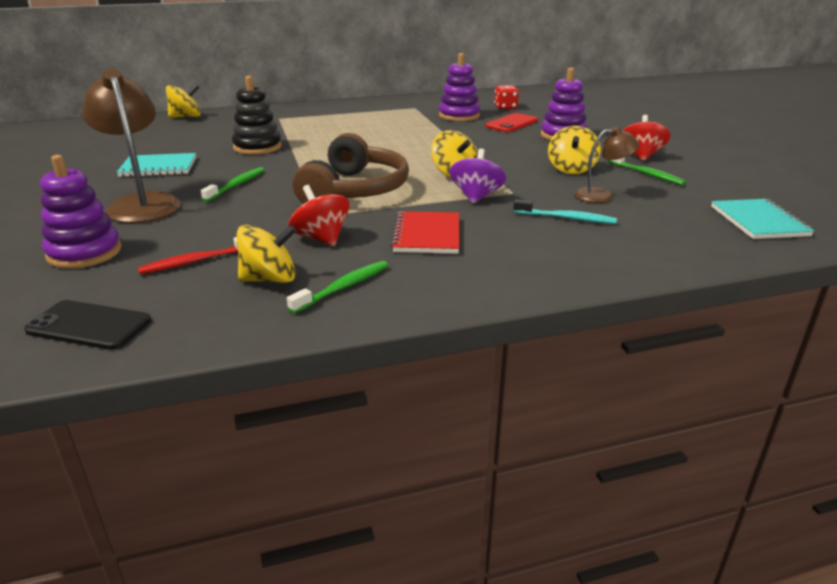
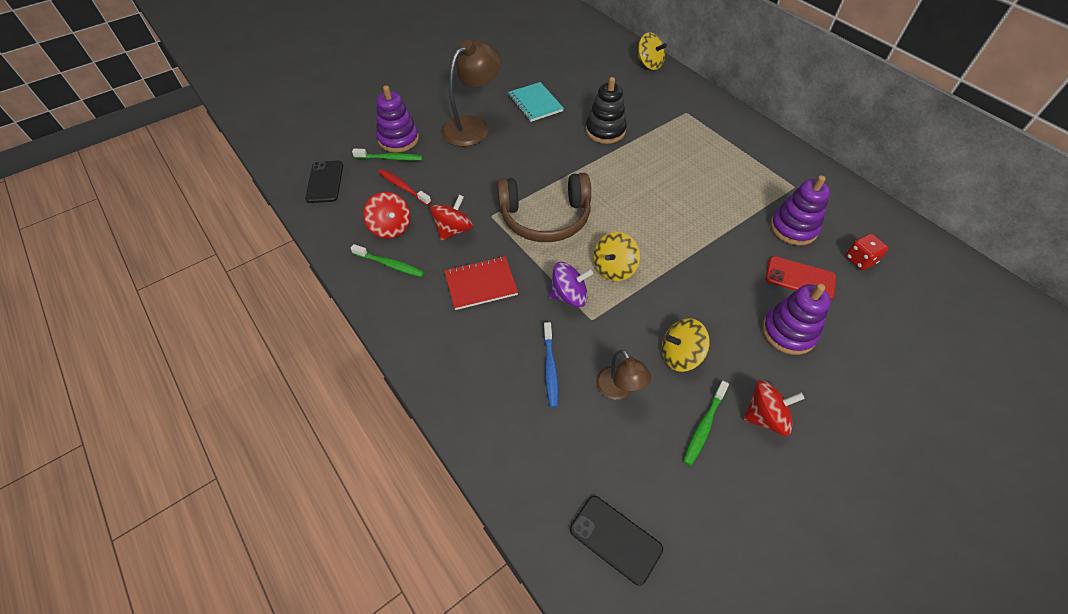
camera: 70 degrees right, 25 degrees up
(236, 185) = (523, 153): green toothbrush -> green toothbrush (390, 158)
(270, 279) = (391, 227): yellow spinning top -> red spinning top
(566, 218) = (550, 368): turquoise toothbrush -> blue toothbrush
(759, 221) = (615, 539): turquoise notebook -> black phone

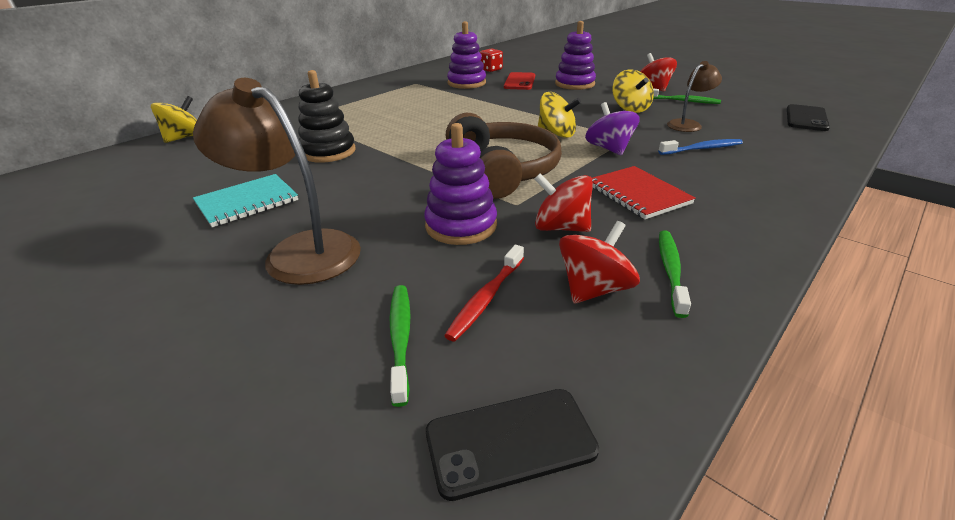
camera: 100 degrees left, 20 degrees down
(398, 139) = (331, 342): purple stacking toy -> purple stacking toy (461, 226)

